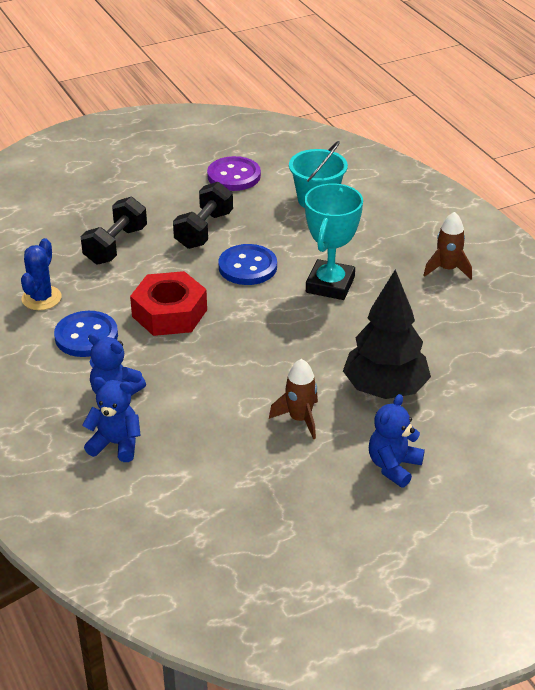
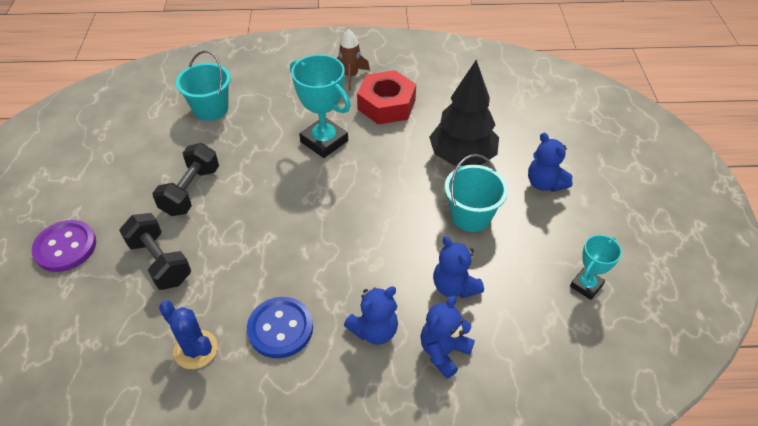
camera: 65 degrees left, 10 degrees up
(169, 313) = (289, 254): red nut -> red nut (386, 104)
(197, 431) = (454, 286): none -> blue teddy bear
(204, 230) = (191, 191): black dumbbell -> black dumbbell turned 60 degrees clockwise
(234, 176) = (130, 145): purple button -> purple button (65, 247)
(247, 267) = (265, 181): blue button -> none
(259, 532) = (586, 285): none -> turquoise trophy
(300, 419) = (471, 216): brown rocket -> turquoise bucket

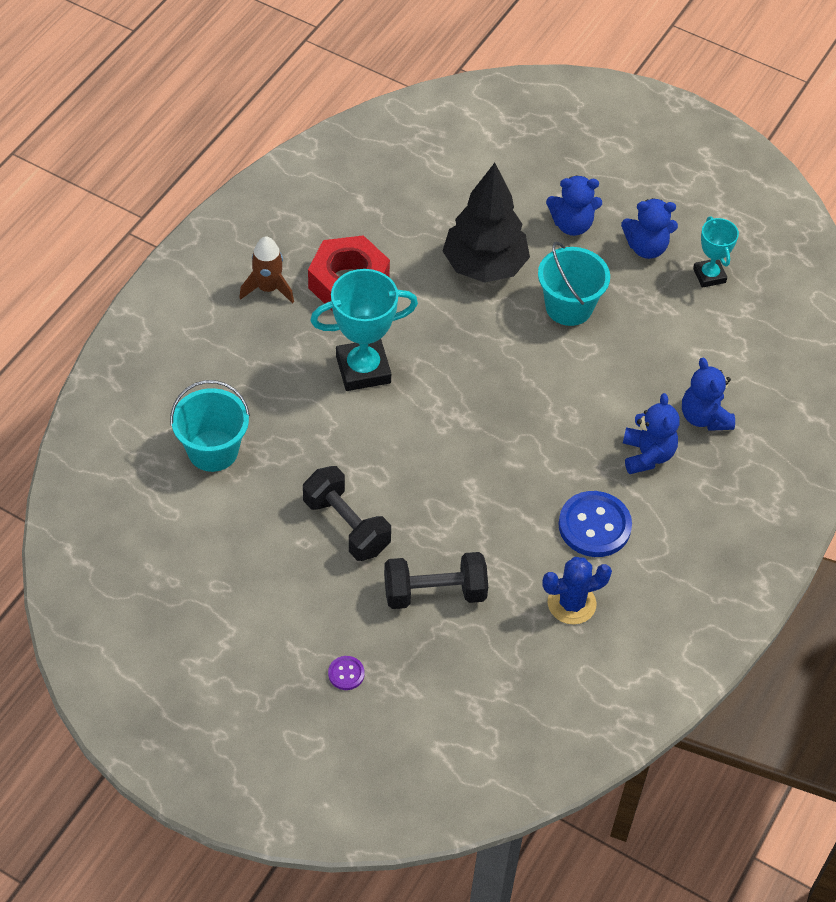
camera: 60 degrees left, 5 degrees up
(65, 247) = (346, 674): purple button -> purple button, size x0.47
(454, 286) = (642, 369): blue teddy bear -> blue teddy bear (646, 247)

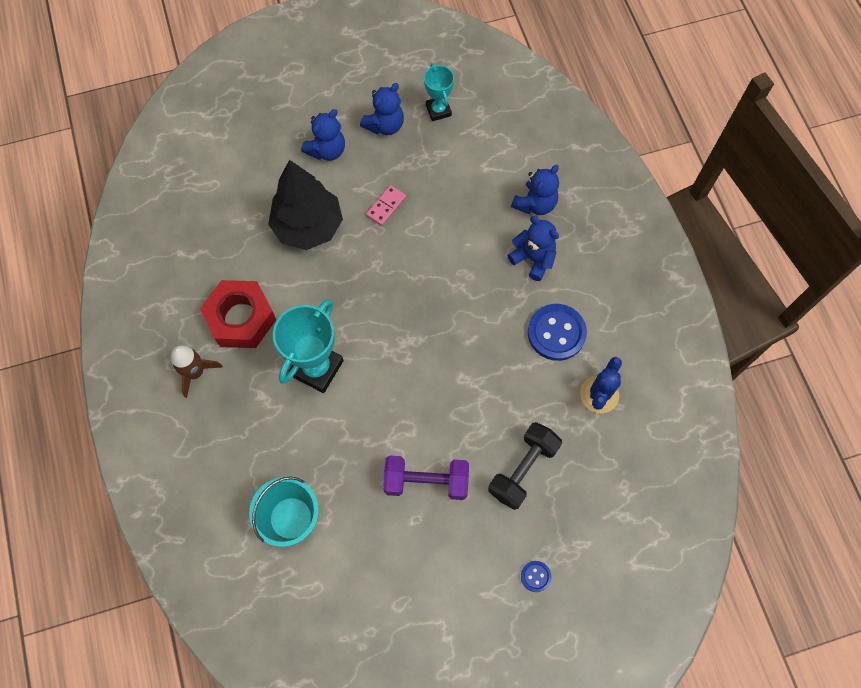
camera: 45 degrees left, 15 degrees up
(346, 526) = (426, 481): black dumbbell -> purple dumbbell
(346, 674) = (535, 576): purple button -> blue button
(569, 307) = (386, 206): turquoise bucket -> pink domino
(704, 417) = (535, 204): blue teddy bear -> blue teddy bear turned 75 degrees counterclockwise
(709, 275) = (438, 110): turquoise trophy -> turquoise trophy turned 45 degrees clockwise

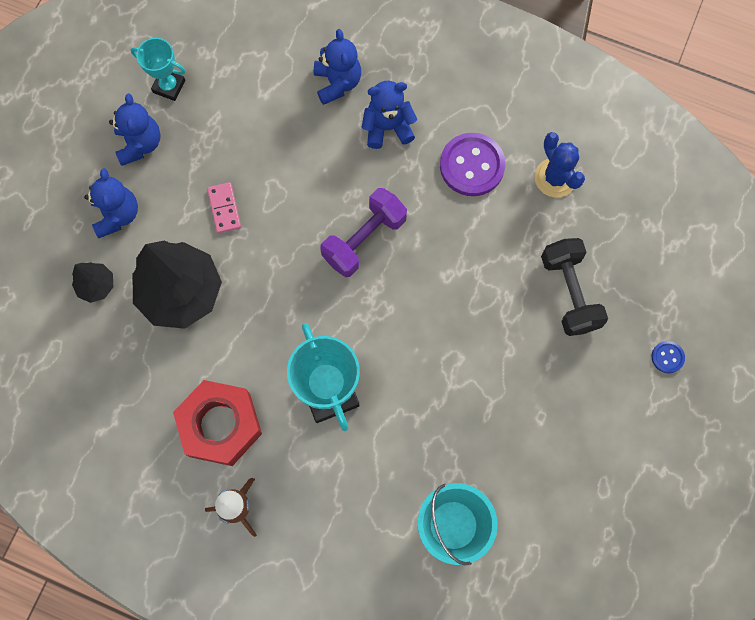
camera: 50 degrees left, 5 degrees up
(271, 176) = (97, 285): none -> black tree
(426, 481) = (514, 381): purple dumbbell -> purple dumbbell (364, 239)
(556, 333) = (472, 166): blue button -> purple button

